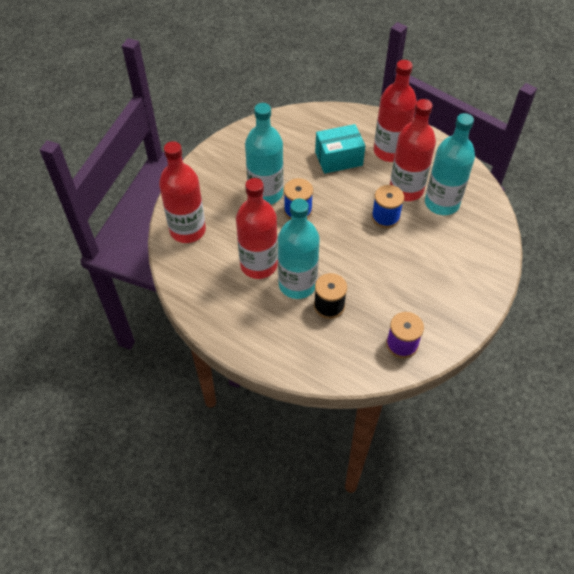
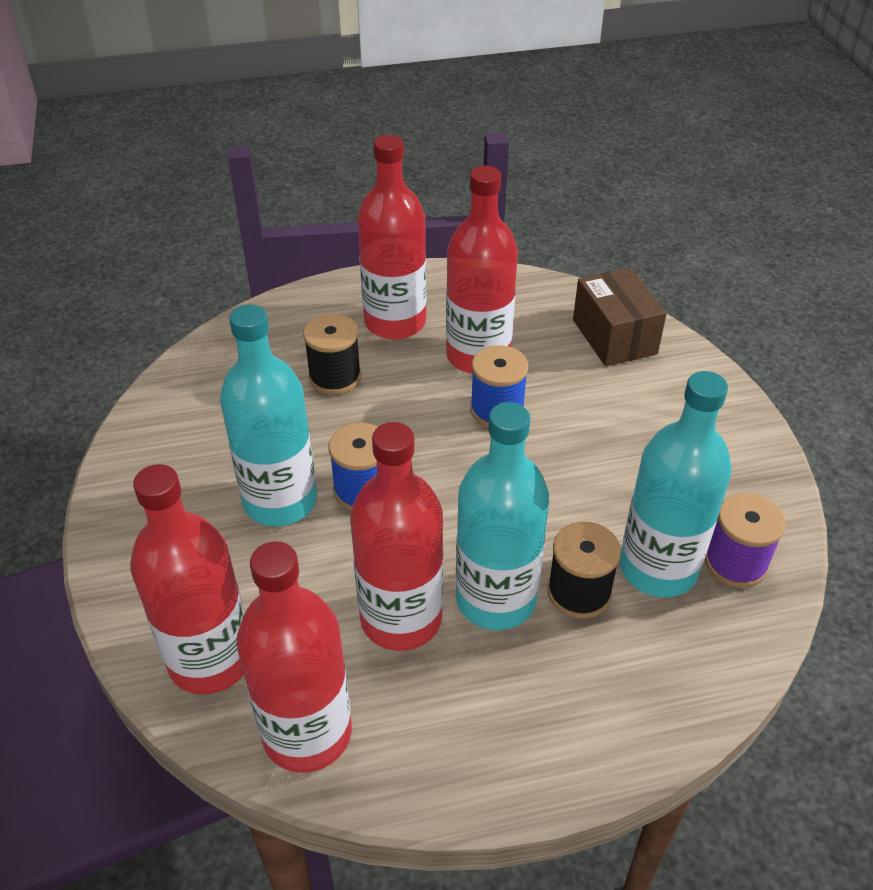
camera: 45 degrees left, 10 degrees down
(191, 276) = (307, 733): none -> red bottle
(338, 158) = (335, 377): turquoise box -> black spool
(441, 203) = (543, 342): turquoise bottle -> turquoise bottle (658, 568)
(477, 222) = (614, 336): none -> brown box

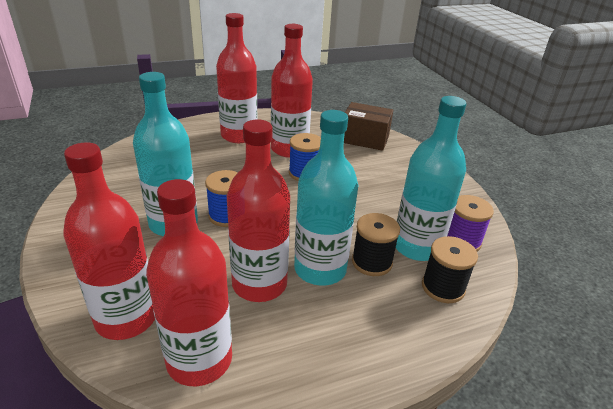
camera: 10 degrees left, 10 degrees down
(335, 377) = (205, 161): black spool -> black spool (443, 287)
(614, 336) = (364, 139): brown box -> brown box turned 45 degrees counterclockwise

